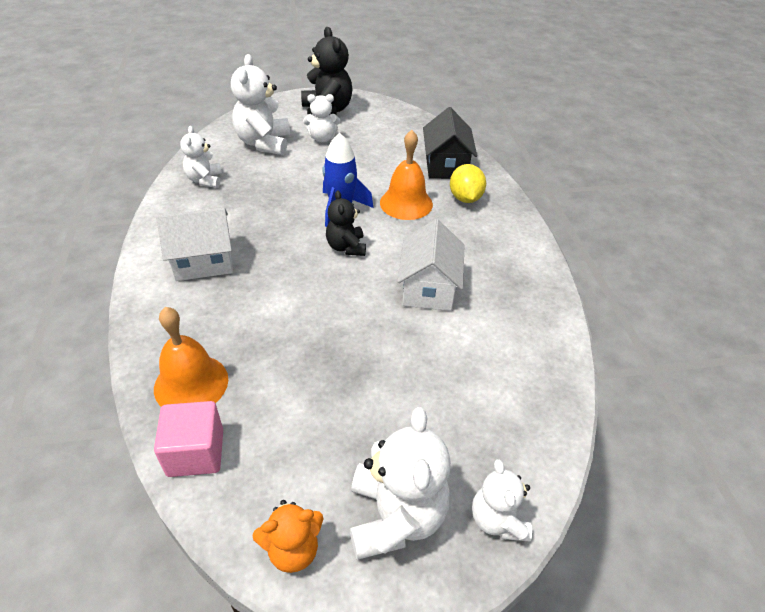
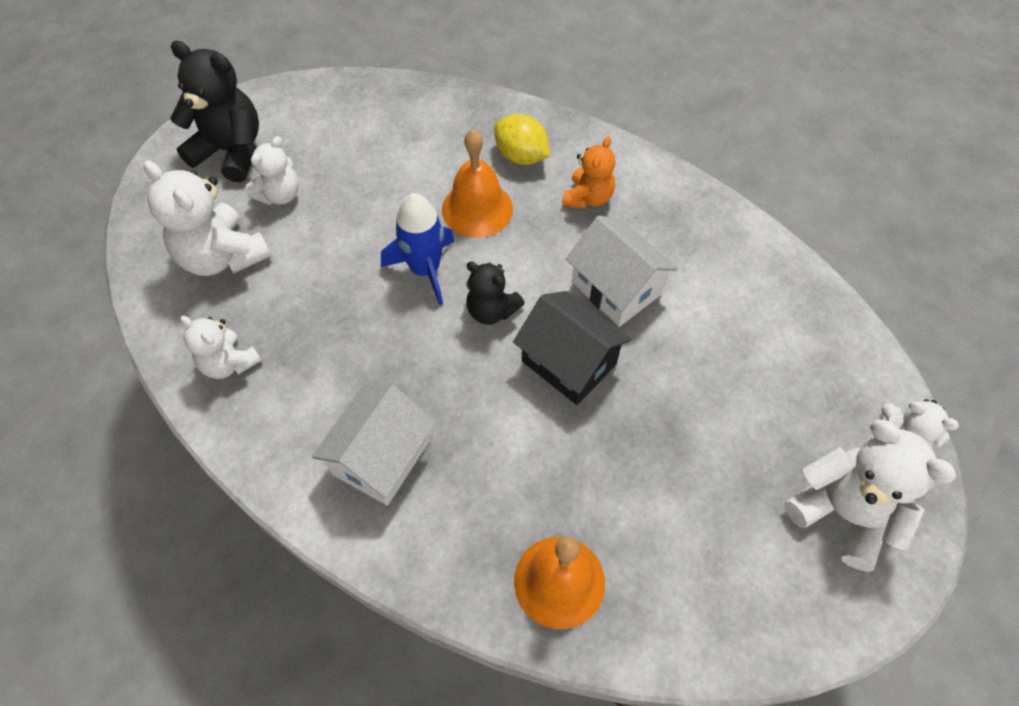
camera: 45 degrees left, 15 degrees up
(195, 452) = (652, 630): pink cube -> none
(293, 549) = (816, 613): orange teddy bear -> orange teddy bear (588, 197)
(446, 166) = (454, 129): black house -> black house (569, 362)

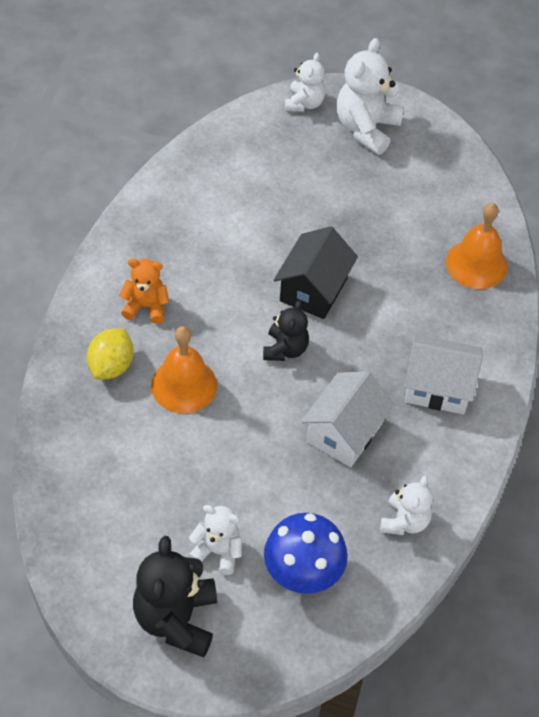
camera: 110 degrees left, 5 degrees down
(222, 256) = (303, 572): white teddy bear -> blue mushroom
(425, 269) = (262, 406): blue rocket -> none
(616, 288) = (234, 272): white house -> white house (344, 433)

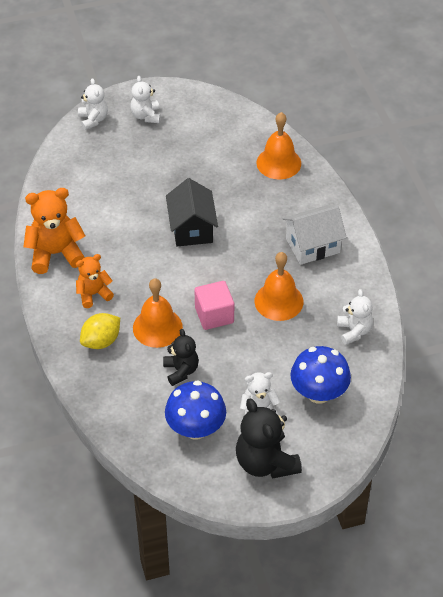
camera: 30 degrees left, 5 degrees down
(111, 366) = (101, 341): yellow lemon -> yellow lemon turned 60 degrees clockwise
(132, 529) = (196, 428): none -> blue mushroom
(143, 237) = (56, 253): none -> orange teddy bear
(258, 407) = (214, 315): none -> pink cube
(285, 349) = (203, 273): black teddy bear -> black teddy bear (181, 371)
(344, 433) = (278, 301): white house -> orange bell
(366, 128) = (146, 116): white teddy bear -> white teddy bear, size x0.60

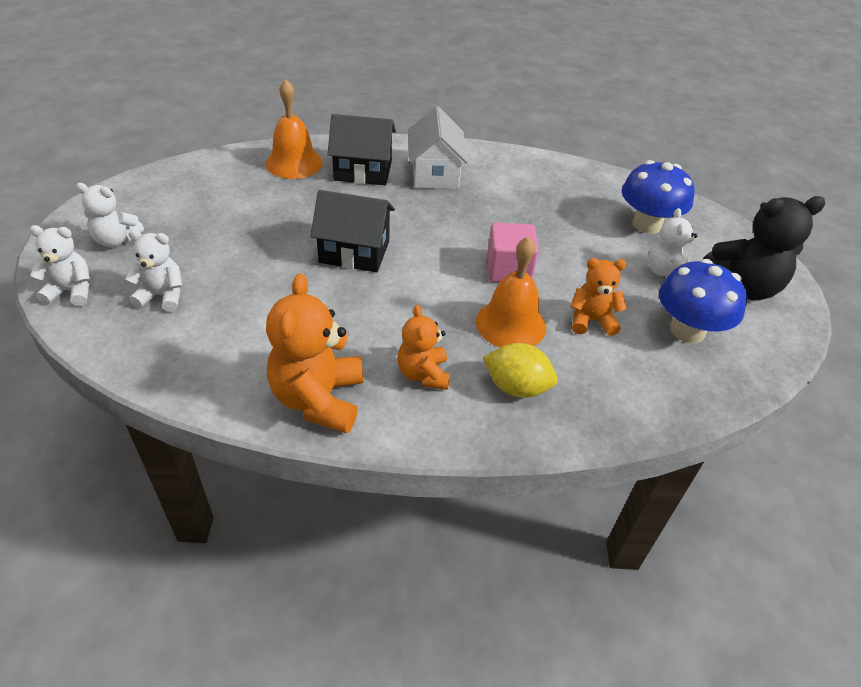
camera: 75 degrees left, 5 degrees down
(101, 341) = (516, 387): yellow lemon -> yellow lemon turned 45 degrees counterclockwise
(181, 371) = (591, 320): black teddy bear -> orange teddy bear
(278, 301) = (506, 217): orange bell -> none
(291, 203) = (363, 171): none -> black house
(354, 331) = (567, 181): white teddy bear -> white teddy bear (162, 296)

